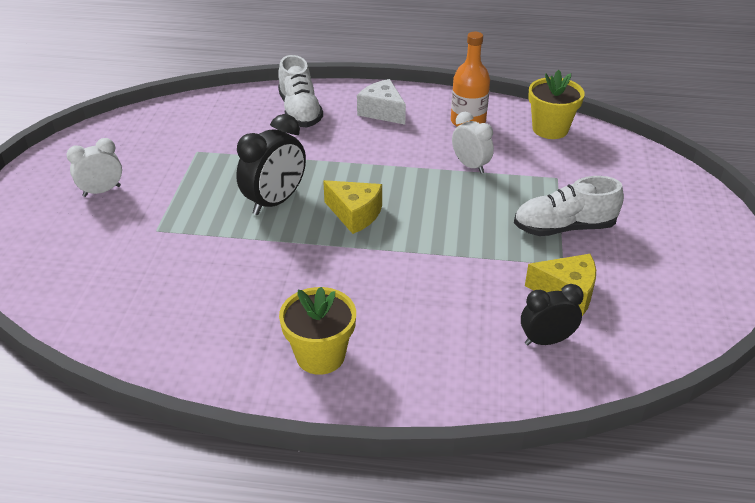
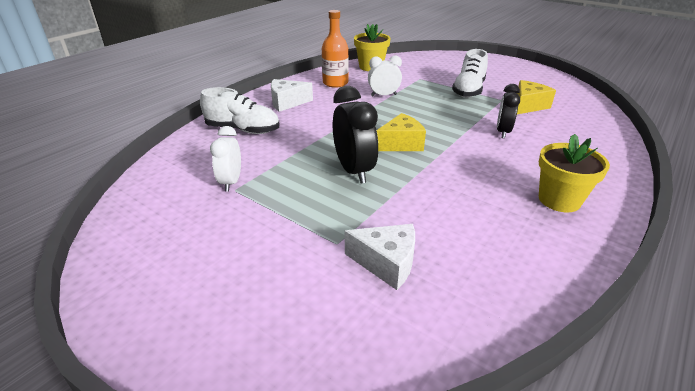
camera: 60 degrees left, 5 degrees down
(102, 191) = (231, 265): white clock -> white clock (231, 182)
(144, 264) = (386, 263): none -> white cheese
(546, 340) = (569, 122): black clock -> black clock (503, 132)

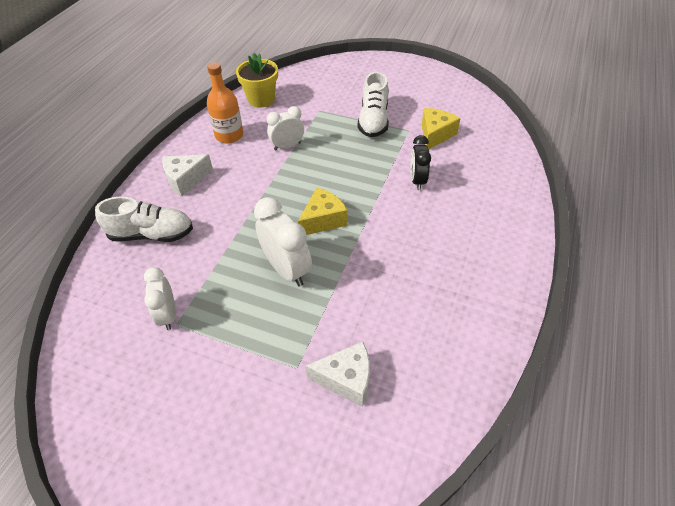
camera: 15 degrees left, 15 degrees up
(354, 171) = (287, 269): black clock -> white clock
(559, 200) = (479, 263): yellow flower pot -> none

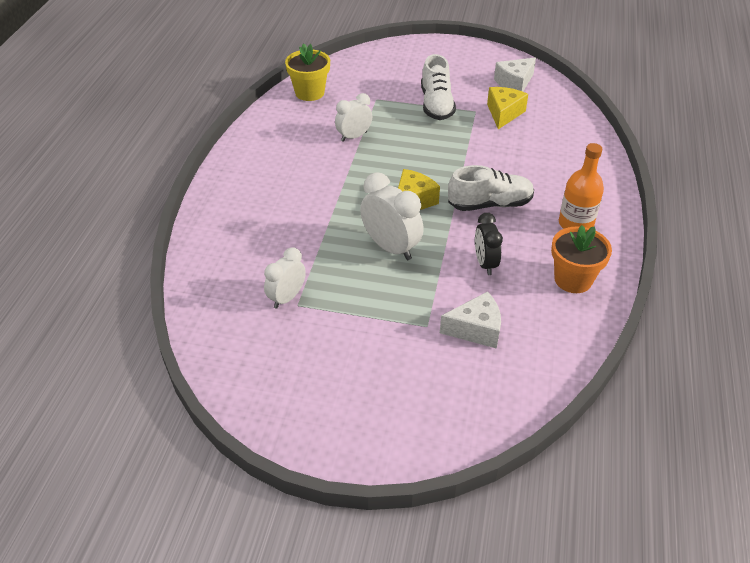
camera: 10 degrees left, 5 degrees down
(151, 234) = (241, 230): white shoe -> white shoe (490, 204)
(168, 315) = (287, 298): white clock -> white clock turned 60 degrees clockwise
(186, 180) = (257, 177): white cheese -> white cheese (514, 83)
(229, 135) = (288, 131): orange bottle -> orange bottle (575, 224)
(417, 180) = (496, 157): black clock -> black clock (485, 263)
(464, 330) = (573, 279): none -> orange flower pot

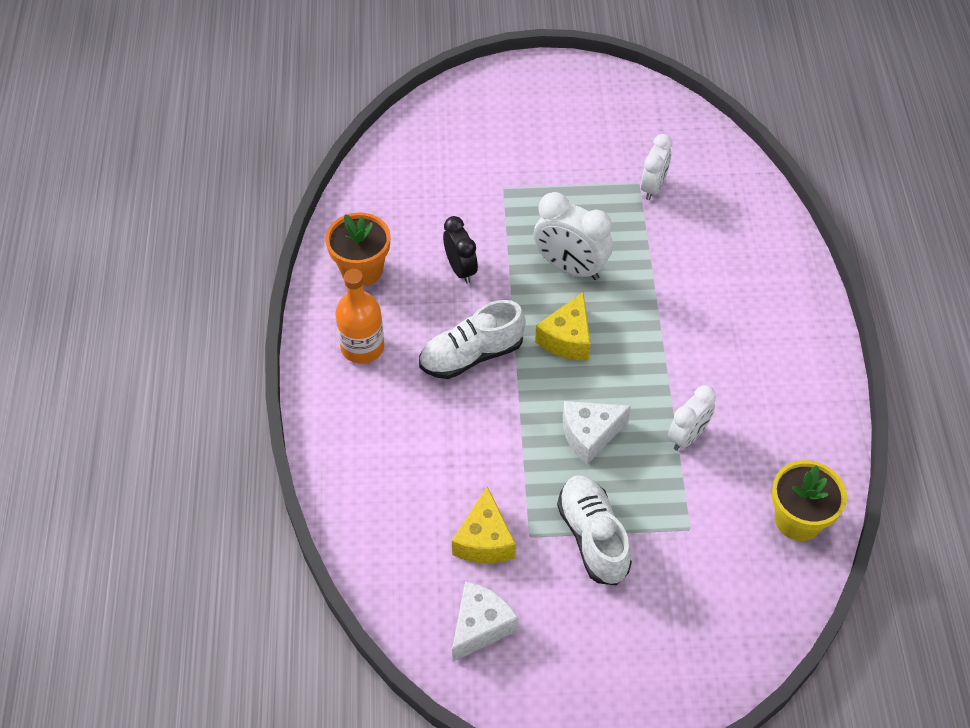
camera: 165 degrees right, 10 degrees up
(476, 329) = (455, 193): white cheese -> white cheese (590, 435)

